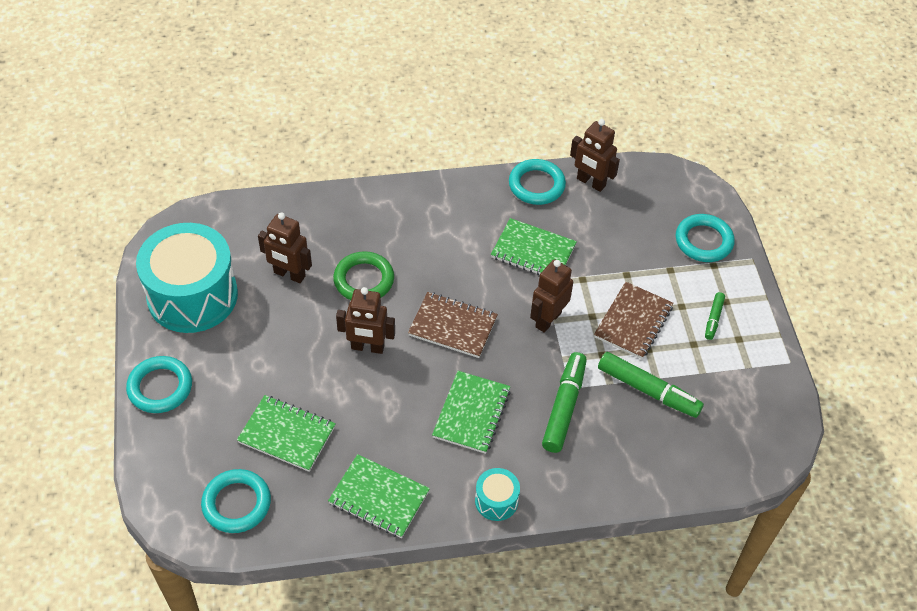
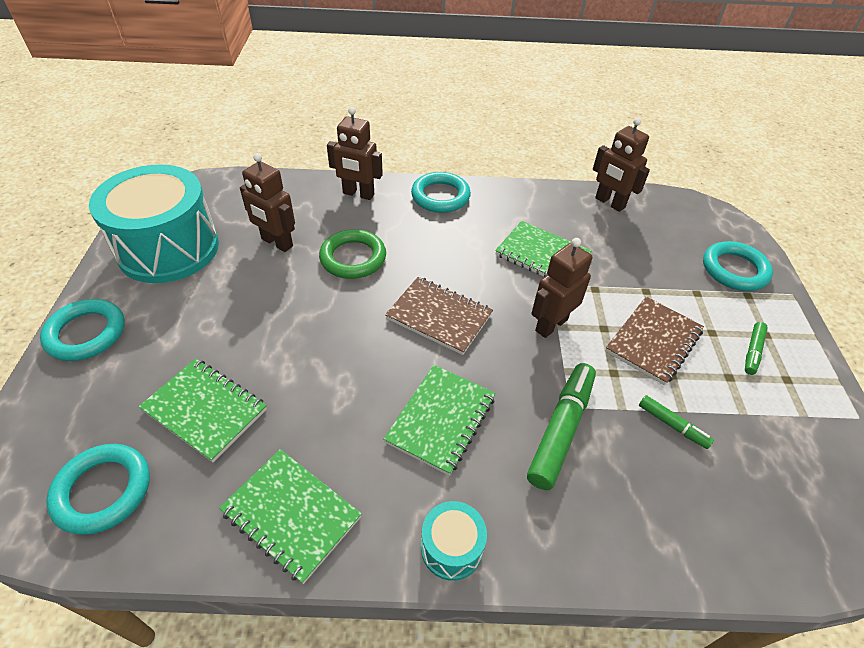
camera: 10 degrees right, 5 degrees down
(367, 347) = (336, 325): brown robot -> brown robot (358, 194)
(536, 185) = (553, 198): turquoise ring -> turquoise ring (440, 196)
(648, 390) = (672, 425): green marker -> green marker, size x0.52

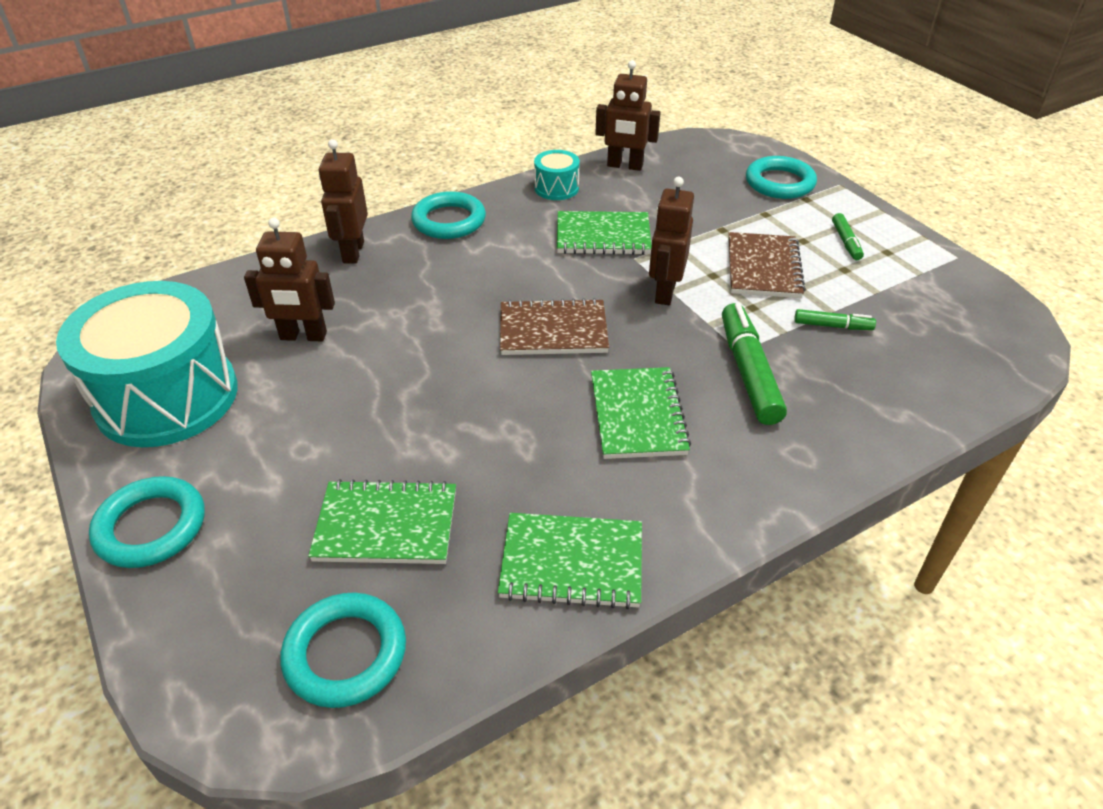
camera: 30 degrees left, 5 degrees down
(353, 258) = (409, 315): green ring -> none
(358, 194) = (353, 252): brown robot -> brown robot turned 105 degrees clockwise
(451, 548) = (740, 508): turquoise drum -> turquoise drum (556, 188)

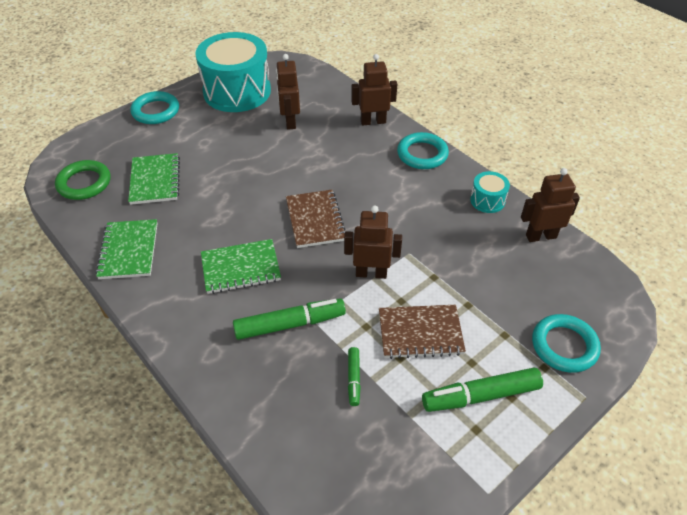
camera: 80 degrees right, 5 degrees up
(345, 654) = (84, 183): turquoise ring -> green ring
(603, 236) = (431, 233): green notebook -> none
(625, 166) = (540, 236): brown robot -> brown robot turned 75 degrees clockwise
(846, 242) = (480, 395): green marker -> green marker, size x1.91

